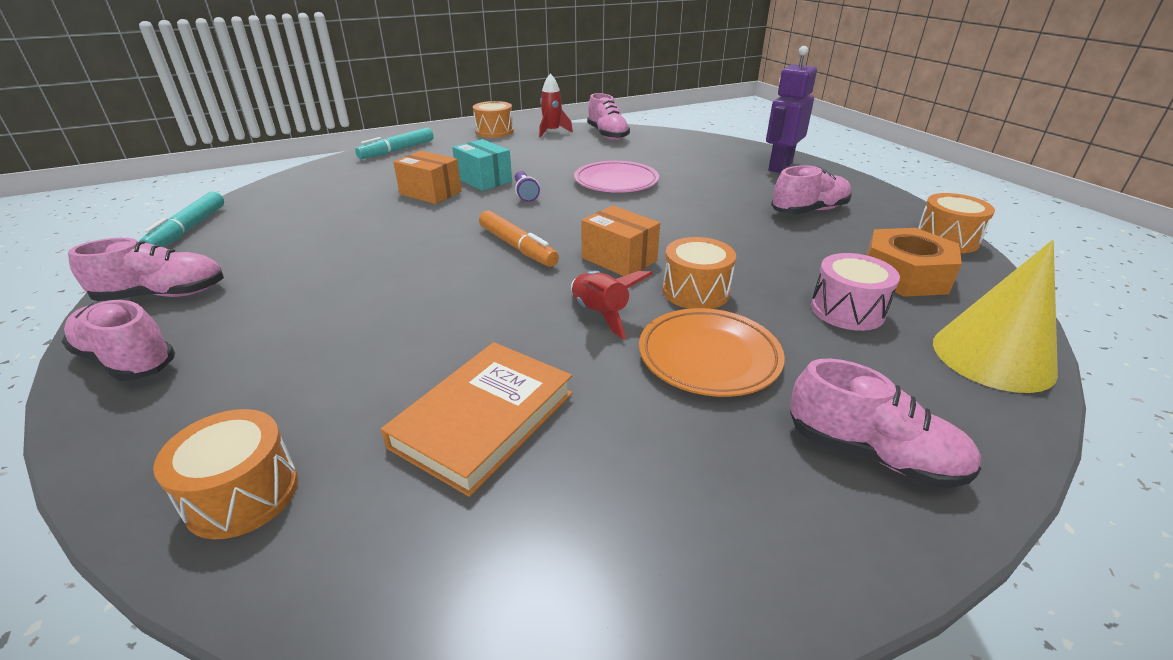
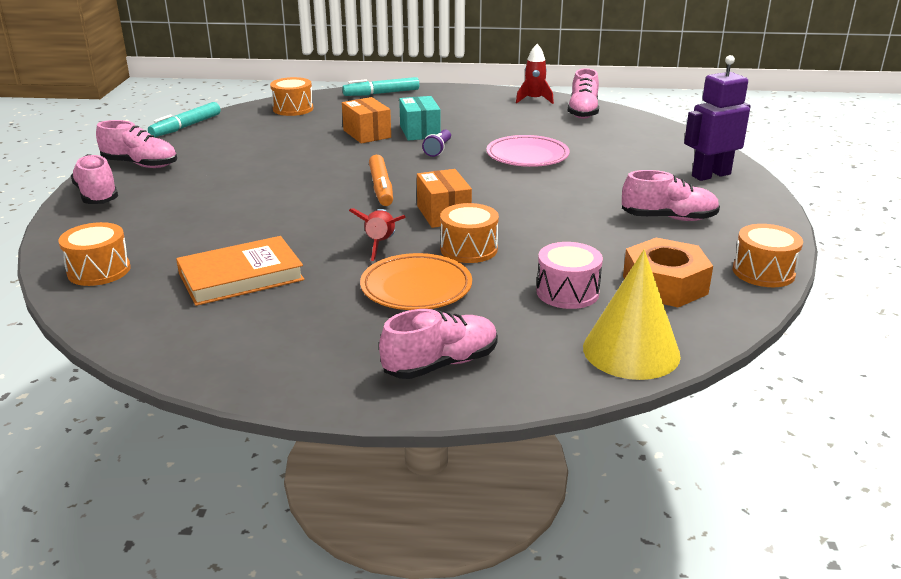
camera: 30 degrees right, 5 degrees down
(494, 131) = (482, 90): orange drum -> orange drum (293, 109)
(872, 453) = (441, 364): pink shoe -> pink shoe turned 90 degrees counterclockwise

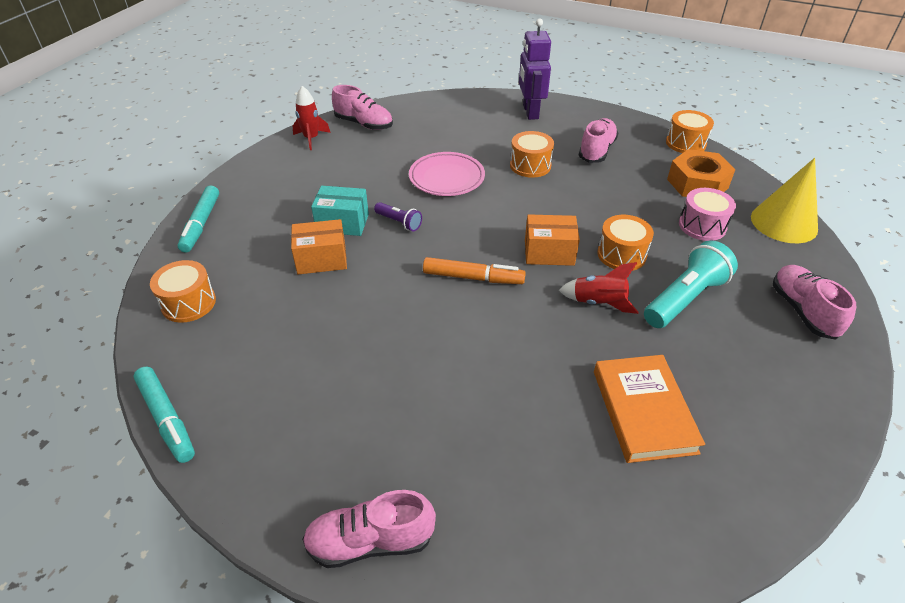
camera: 70 degrees left, 15 degrees up
(99, 270) = (604, 543): orange drum -> orange drum (530, 165)
(140, 165) = (283, 483): pink shoe -> none
(416, 288) = (684, 298): orange plate -> turquoise flashlight

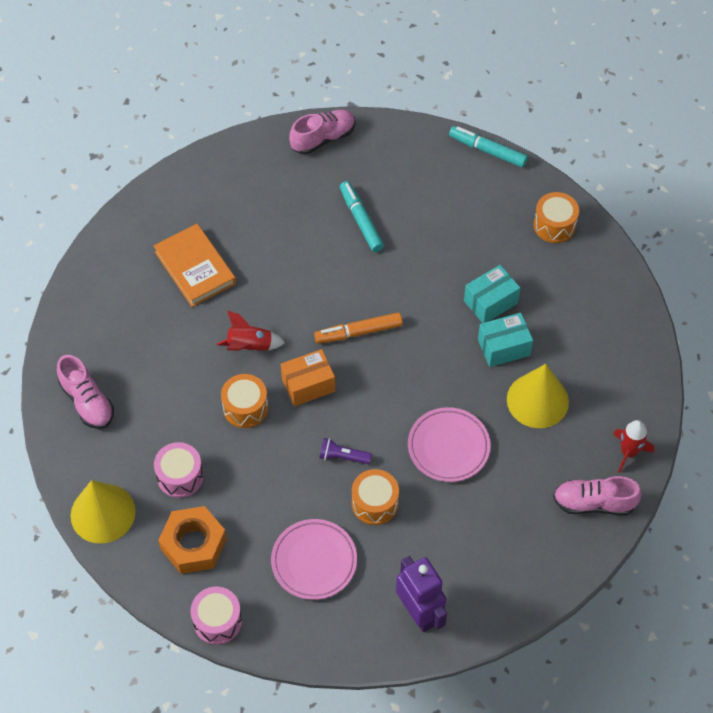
camera: 155 degrees right, 15 degrees up
(201, 224) = (621, 297): turquoise marker -> turquoise marker (361, 220)
(321, 259) = (490, 302): orange box -> turquoise box
(348, 183) = (537, 400): none -> yellow cone
(399, 222) = (455, 368): purple flashlight -> purple flashlight (343, 456)
(596, 151) = (314, 561): pink shoe -> pink plate
(684, 298) = (183, 378): turquoise flashlight -> none
(685, 143) = (217, 621): orange drum -> pink drum

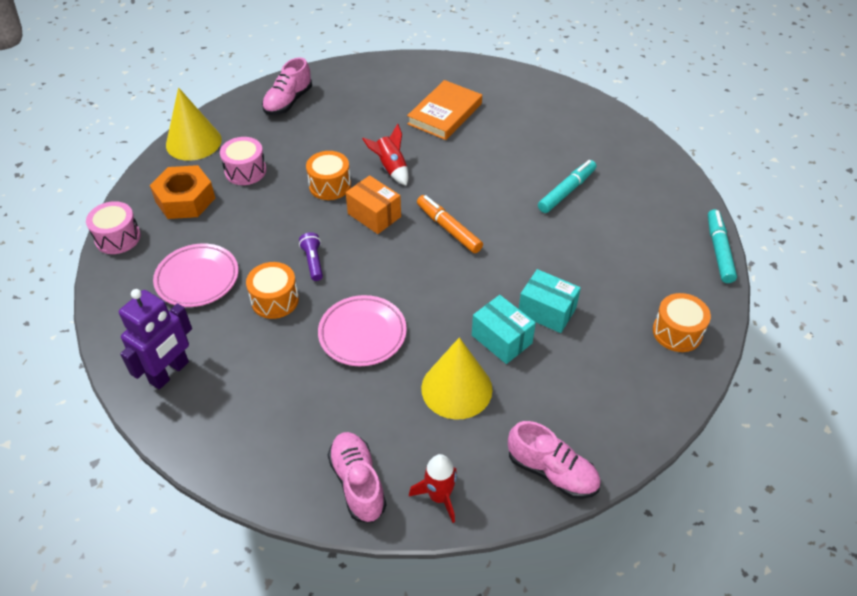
camera: 65 degrees right, 10 degrees down
(323, 138) = (631, 140): pink shoe -> pink shoe (552, 471)

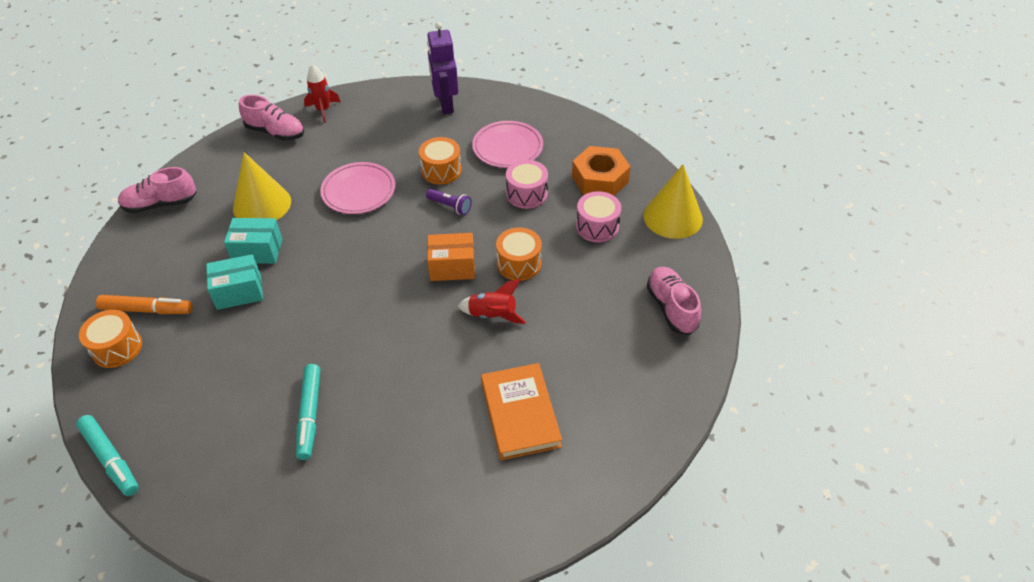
camera: 135 degrees right, 0 degrees up
(118, 238) = (596, 132): pink drum -> pink drum (526, 194)
(439, 496) = (222, 154): red rocket -> red rocket (323, 110)
(448, 228) = (380, 299): orange marker -> orange marker (147, 310)

